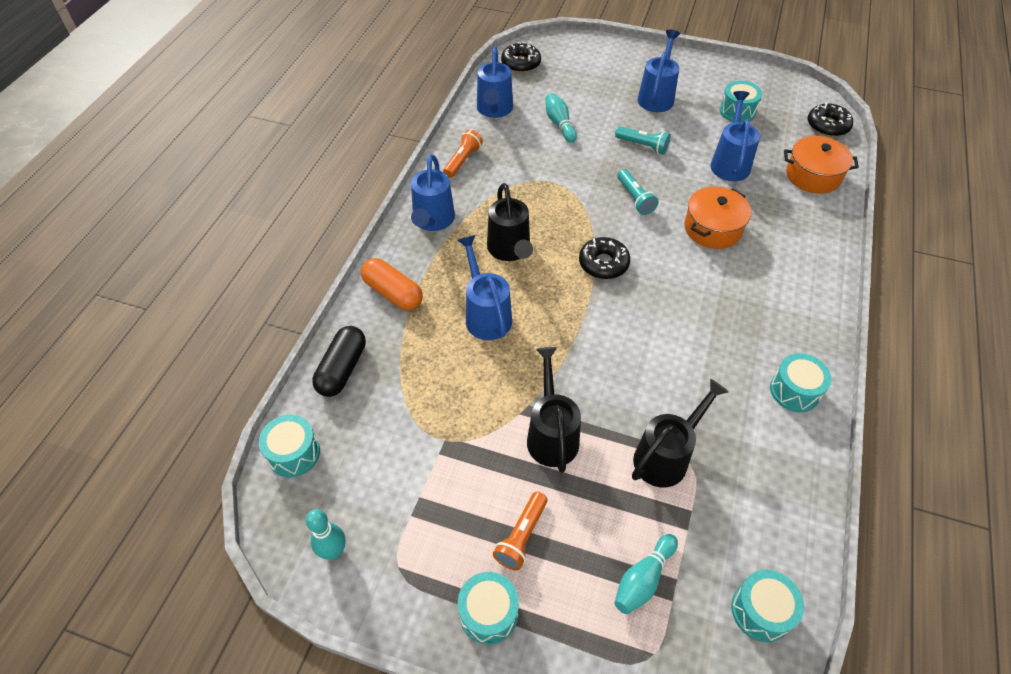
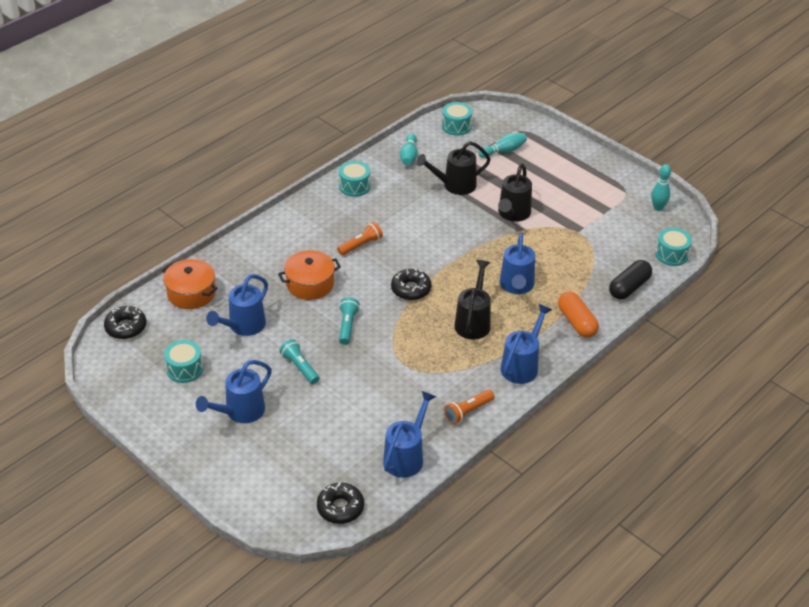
camera: 155 degrees left, 10 degrees down
(488, 613) = (586, 164): turquoise drum -> none
(521, 536) = (555, 182): orange flashlight -> orange flashlight (361, 245)
(559, 124) = (355, 417): turquoise bowling pin -> turquoise bowling pin (409, 156)

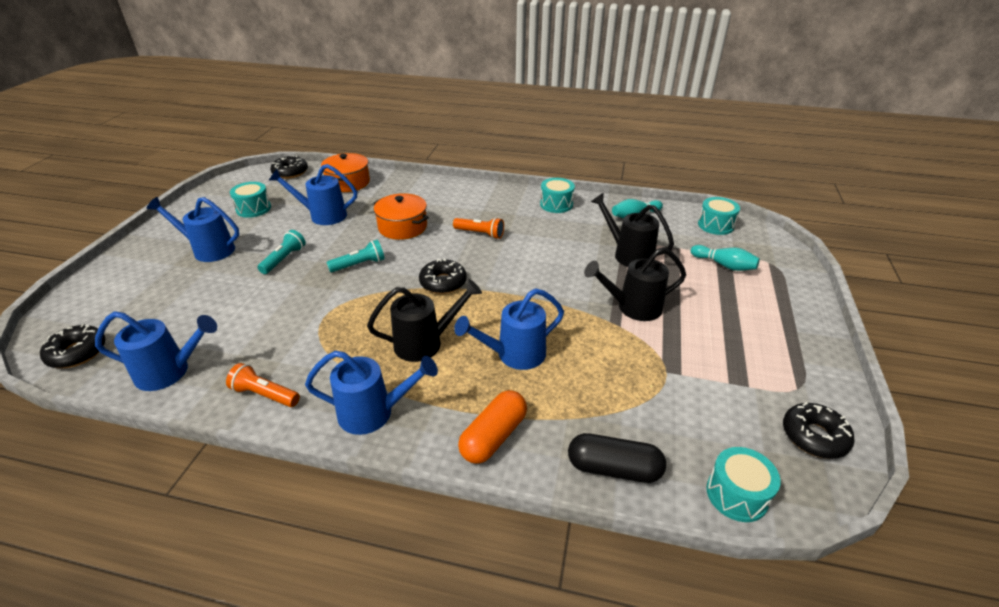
camera: 60 degrees right, 5 degrees down
(658, 208) = (814, 436): turquoise bowling pin -> black donut

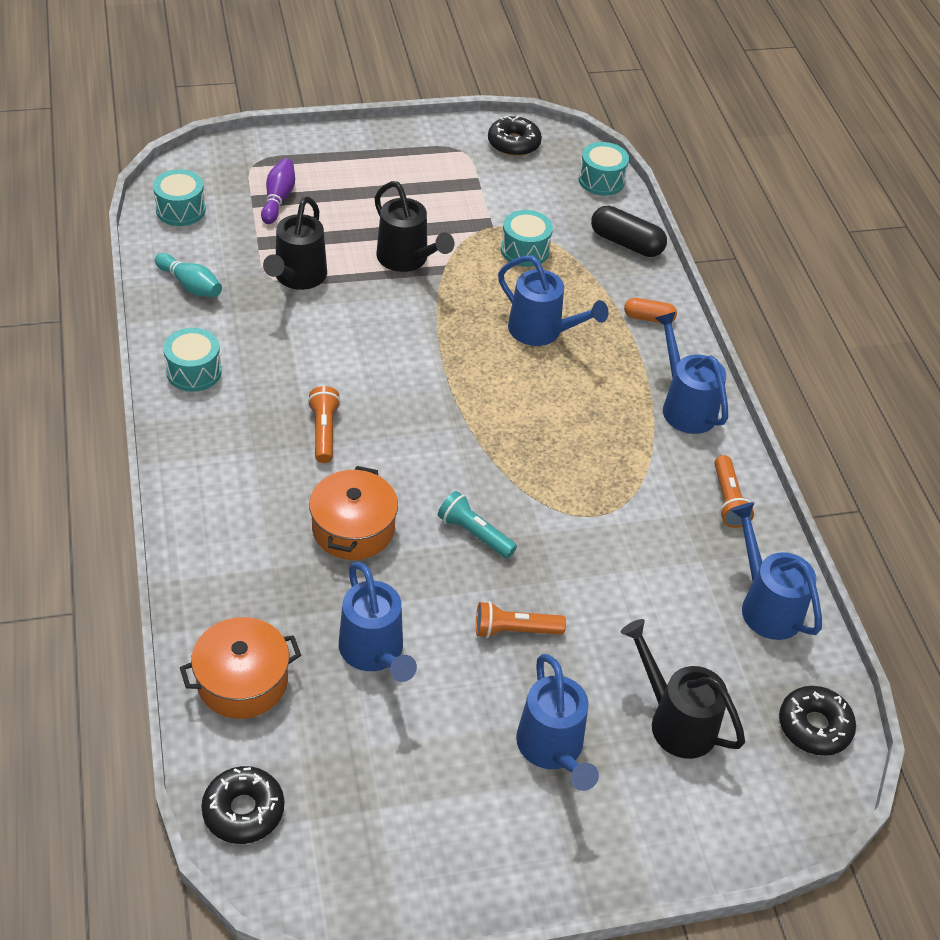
camera: 120 degrees left, 10 degrees up
(253, 209) = (407, 775): turquoise drum -> turquoise drum (525, 250)
(284, 259) = (515, 630): turquoise flashlight -> orange flashlight
(425, 343) = (572, 405): black watering can -> black watering can (675, 720)
(443, 282) = (459, 430): black donut -> none
(493, 436) = (648, 318): orange capsule -> orange capsule, size x0.62
(613, 468) = (626, 243): black capsule -> black capsule turned 45 degrees counterclockwise
(724, 265) = (278, 199): turquoise bowling pin -> purple bowling pin

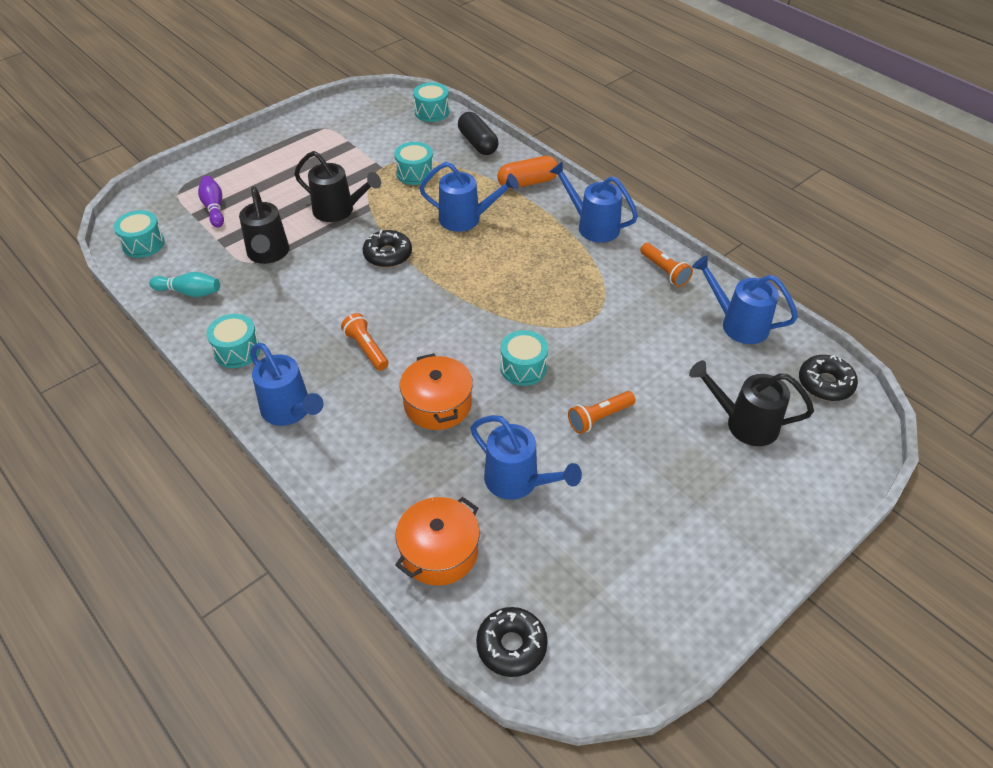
camera: 25 degrees left, 0 degrees up
(474, 534) = (523, 368): turquoise flashlight -> turquoise drum
(513, 143) = (356, 111): black donut -> black donut (388, 255)
(552, 750) = (685, 483): blue watering can -> blue watering can (290, 411)
(626, 243) = (478, 143): black capsule -> black capsule turned 60 degrees clockwise
(648, 318) = (528, 182): orange capsule -> orange capsule, size x1.61

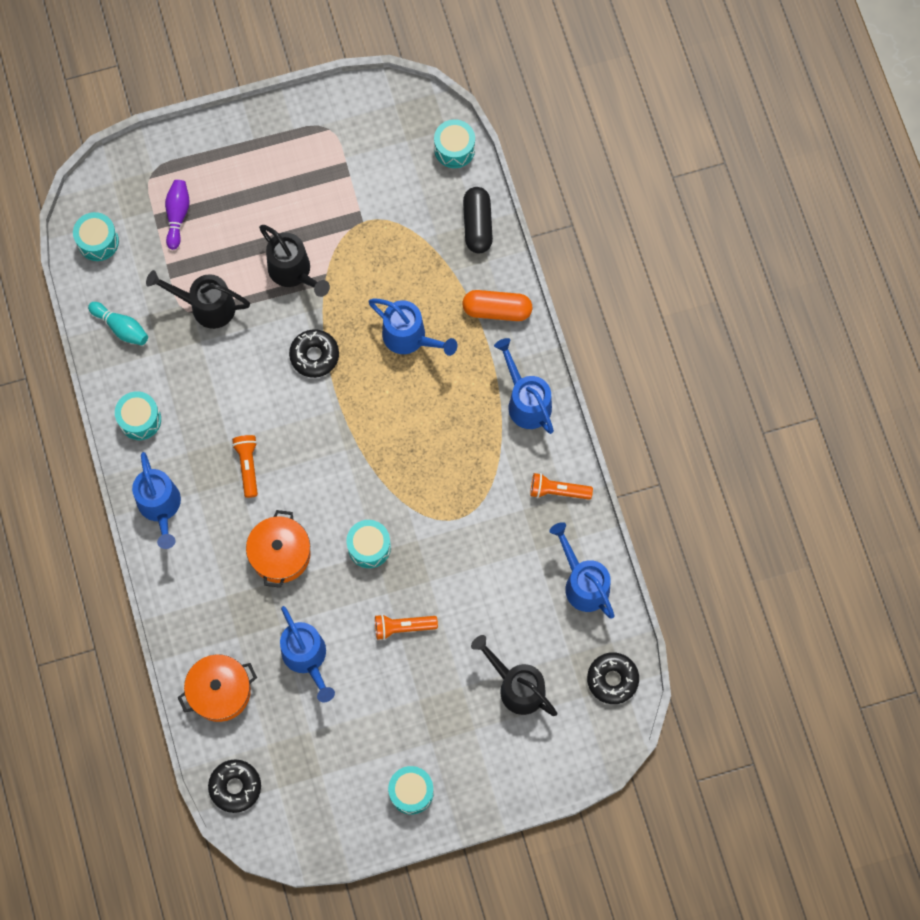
camera: 25 degrees right, 25 degrees up
(268, 254) = (206, 306): black watering can -> black watering can turned 90 degrees clockwise
(415, 173) = (391, 246): turquoise drum -> turquoise drum (411, 792)
(664, 271) = (558, 491): orange flashlight -> orange flashlight turned 105 degrees clockwise

